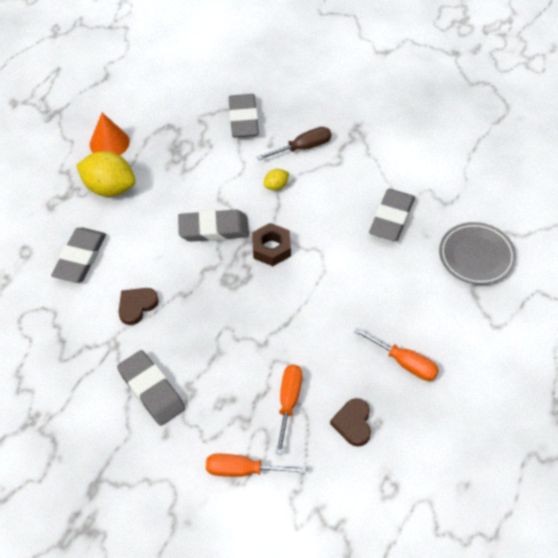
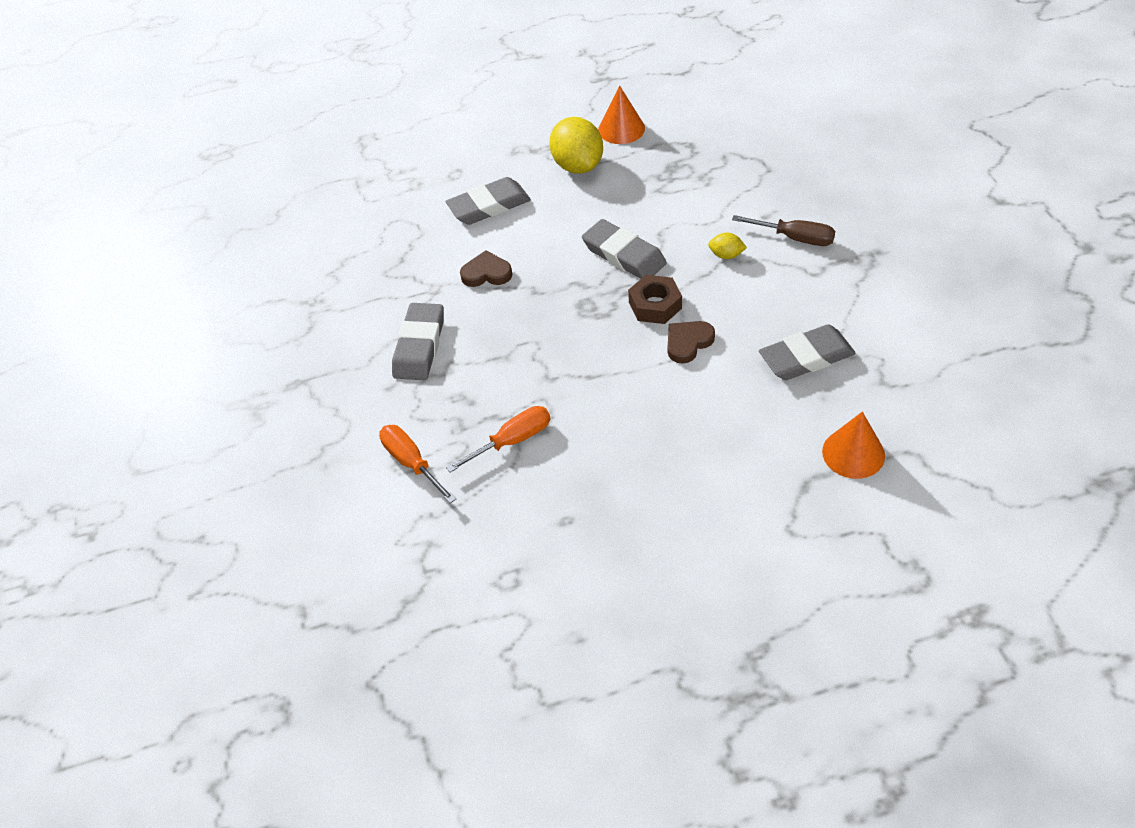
camera: 50 degrees right, 5 degrees down
(243, 119) = (767, 179): grey eraser -> none
(353, 423) = (544, 502): brown heart -> brown heart (688, 343)
(404, 362) = (655, 490): orange screwdriver -> none
(476, 256) = (853, 453): grey plate -> orange cone

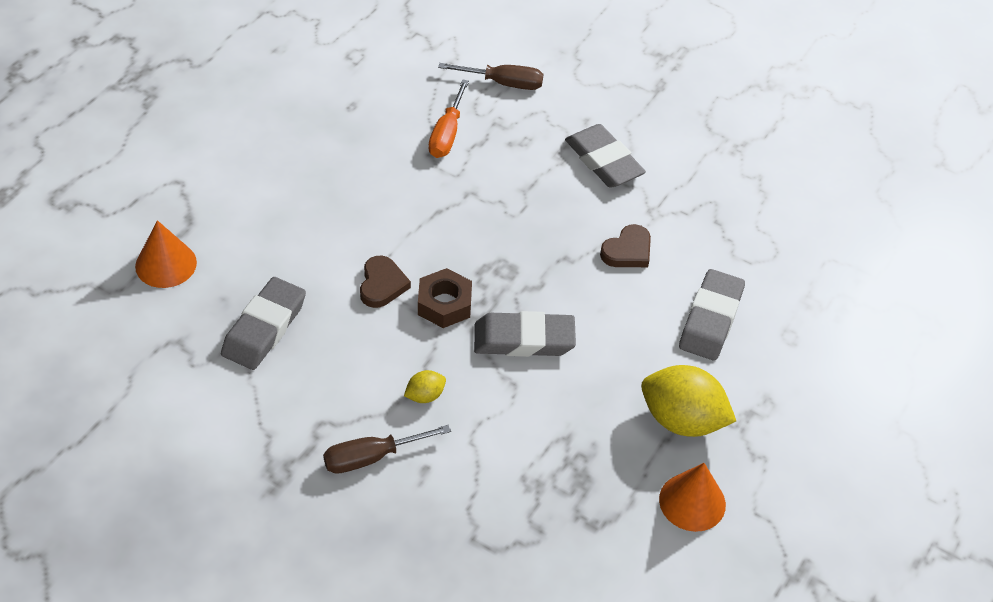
camera: 130 degrees right, 0 degrees up
(412, 463) = (503, 83): orange screwdriver -> brown screwdriver

